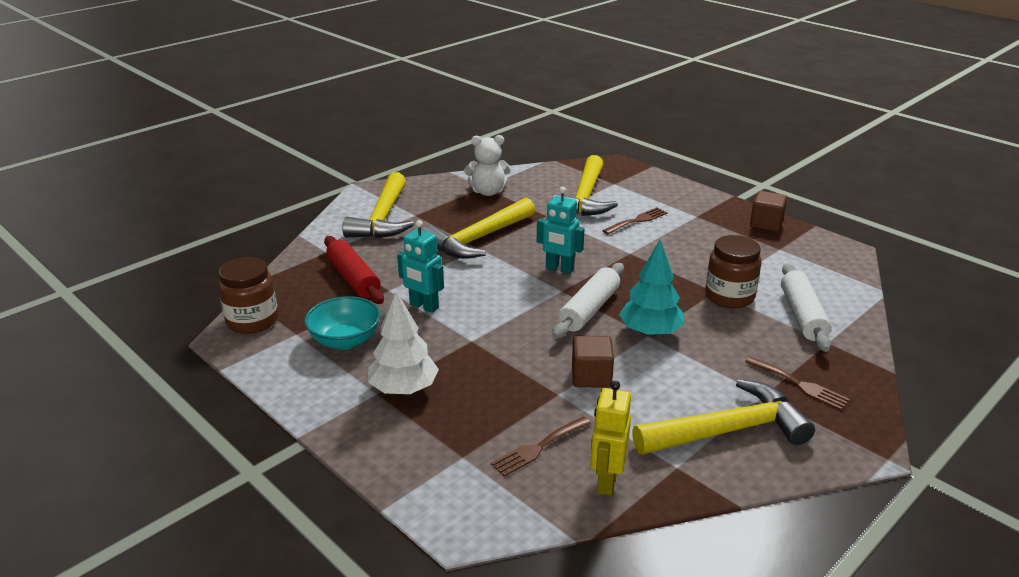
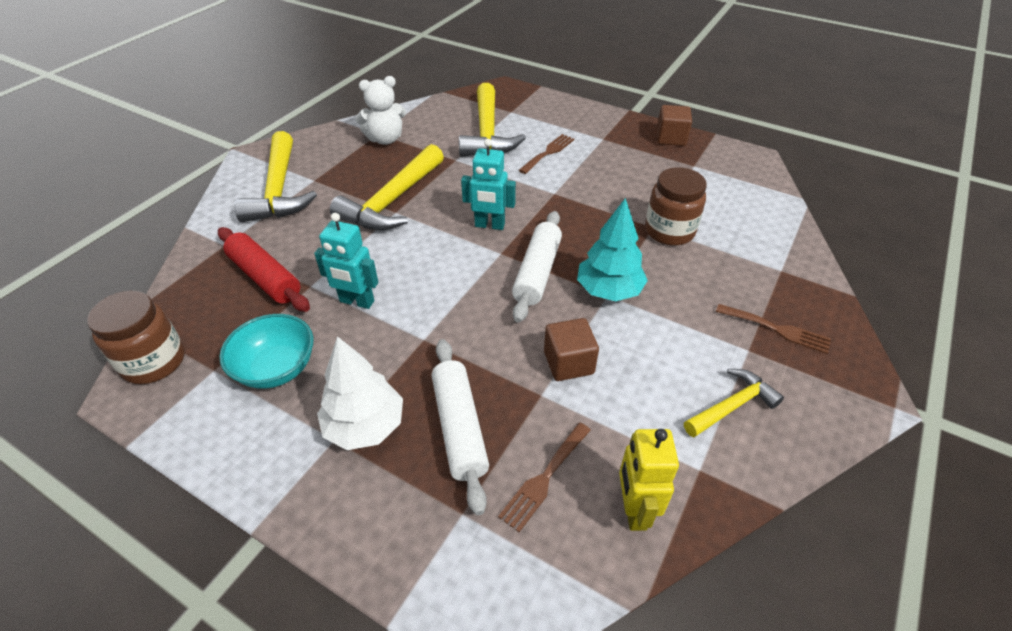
camera: 15 degrees left, 15 degrees up
(728, 430) = (732, 406): yellow hammer -> yellow hammer, size x0.56
(802, 315) = (745, 242): white rolling pin -> white rolling pin (459, 427)

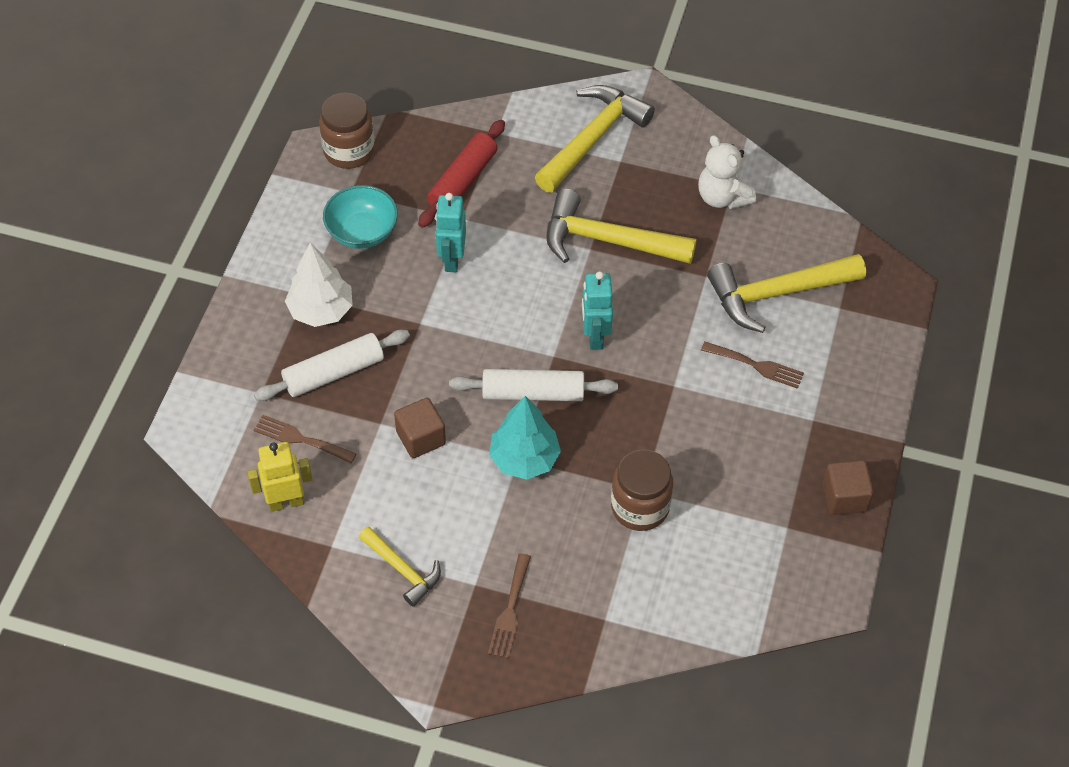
camera: 75 degrees right, 10 degrees up
(279, 190) = (593, 139): yellow hammer -> yellow hammer turned 150 degrees clockwise

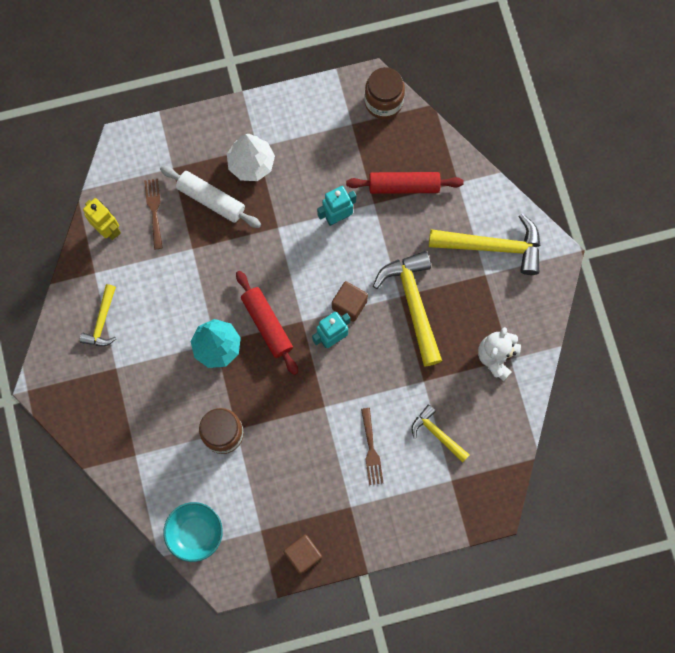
camera: 60 degrees right, 20 degrees up
(362, 232) = (325, 150): turquoise bowl -> turquoise bowl (195, 533)
(421, 438) = (196, 278): brown cube -> brown cube (349, 304)
(510, 611) = (110, 398): brown fork -> none
(533, 393) = (267, 324): white rolling pin -> red rolling pin
(777, 294) = (437, 434): yellow hammer -> yellow hammer, size x0.56

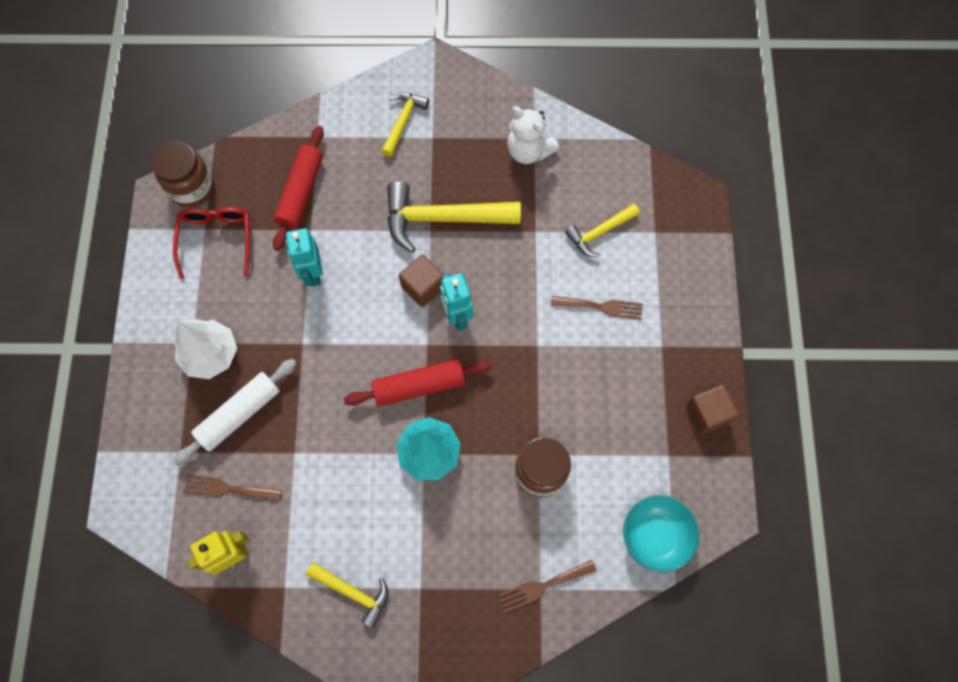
camera: 75 degrees left, 5 degrees down
(138, 456) = (543, 586): none -> brown fork
(345, 136) = (216, 240): none -> red glasses
(493, 246) = (403, 121): yellow hammer -> yellow hammer, size x0.56

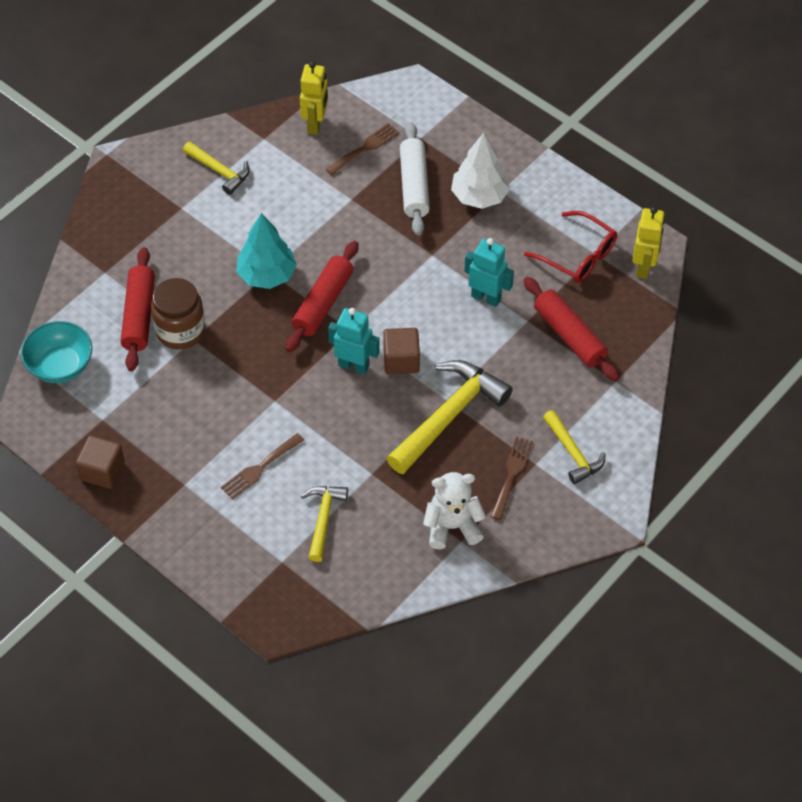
camera: 130 degrees right, 15 degrees down
(192, 188) = (643, 267): brown jar -> yellow robot
(353, 592) = (219, 171): yellow hammer -> yellow hammer turned 120 degrees counterclockwise
(543, 586) = (105, 275): brown fork -> brown fork (512, 474)
(555, 518) = (139, 315): none -> red rolling pin

